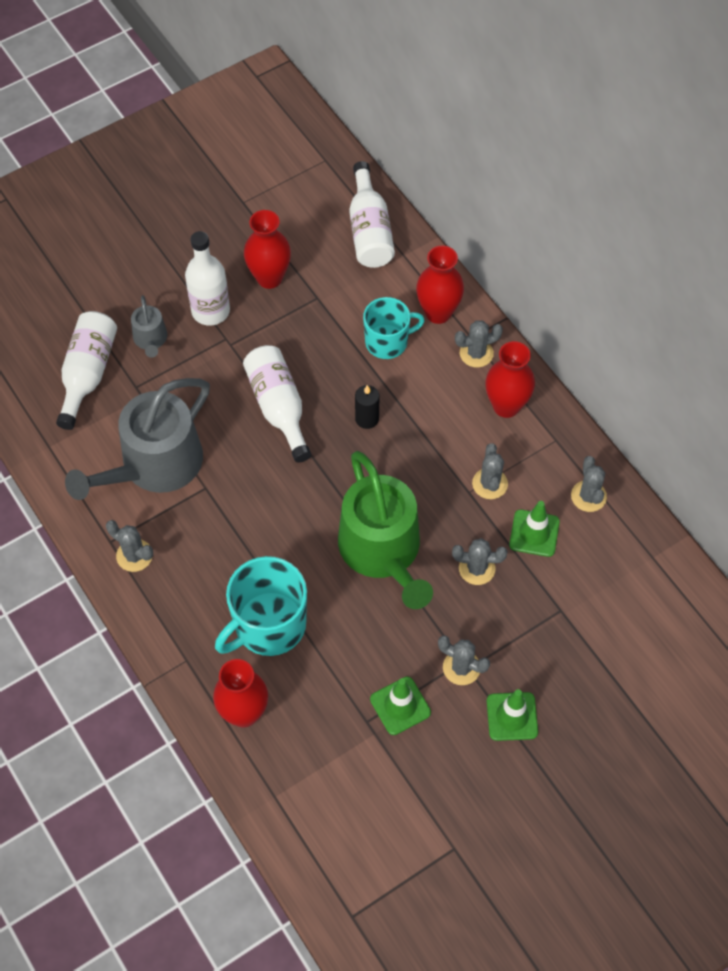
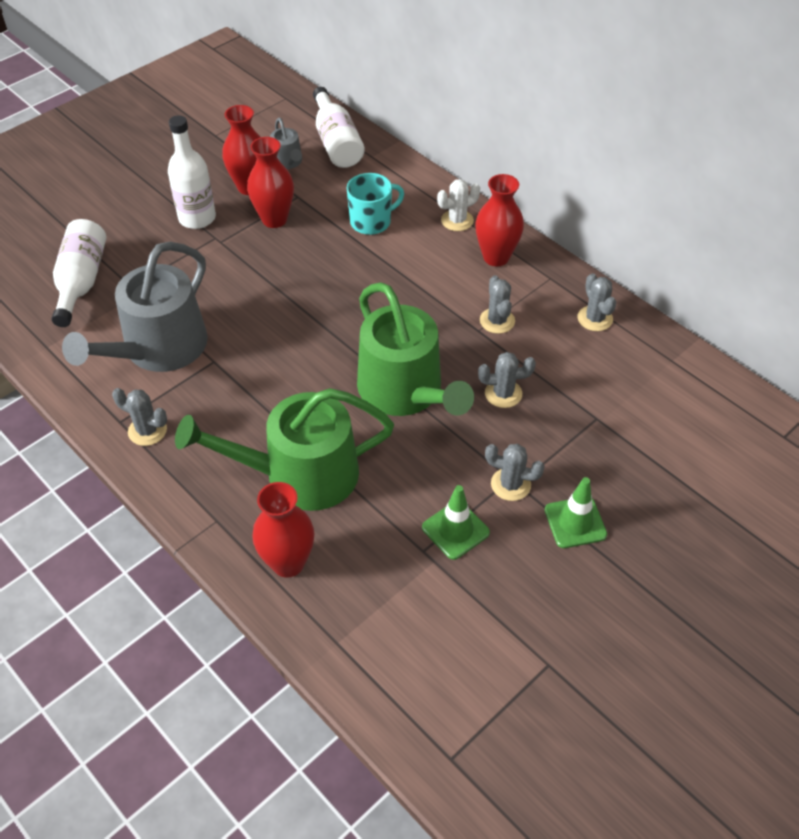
camera: 10 degrees left, 10 degrees down
(150, 339) = (141, 247): grey watering can -> grey watering can (288, 162)
(268, 625) = (300, 475): turquoise mug -> green watering can
(278, 407) = (276, 285): white bottle -> none
(367, 419) = (365, 284): black candle -> none
(438, 313) = (414, 194): red vase -> red vase (274, 219)
(476, 353) = (457, 220): grey cactus -> white cactus
(534, 533) = (551, 356): green traffic cone -> none

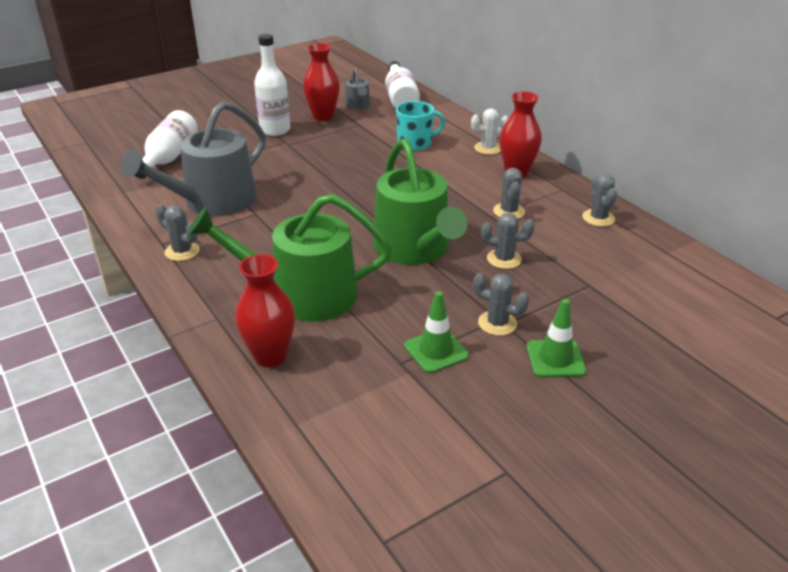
camera: 10 degrees right, 15 degrees down
(274, 219) = (336, 136): red vase -> none

